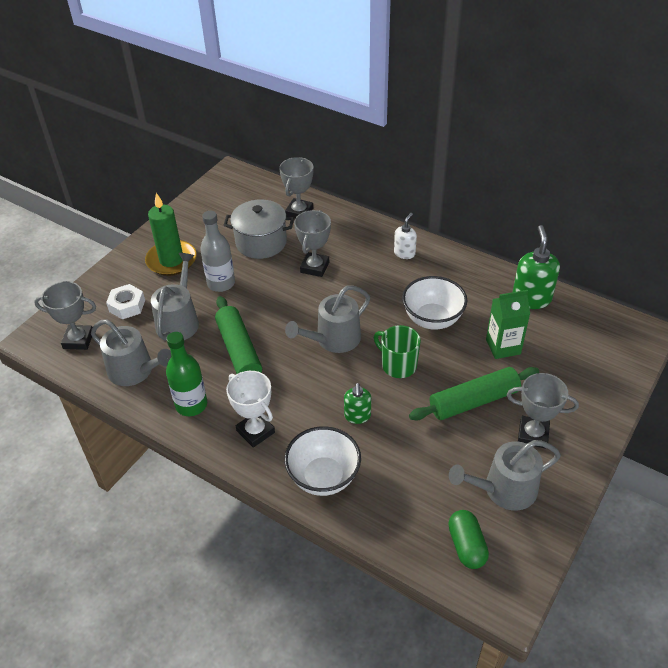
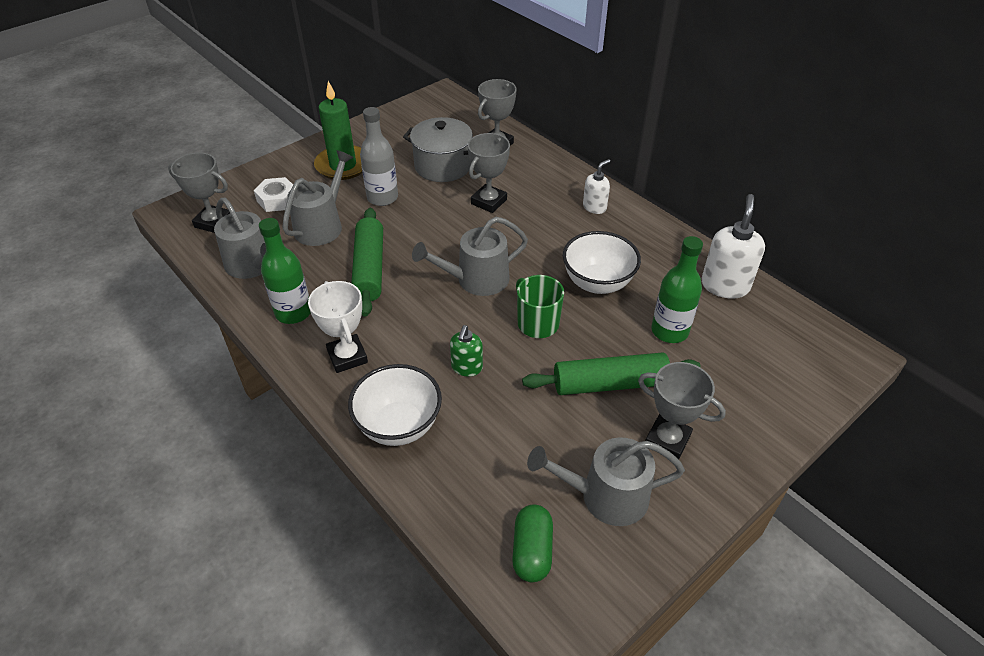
camera: 15 degrees right, 0 degrees up
(503, 347) = (669, 331): green carton -> green bottle
(531, 298) = (725, 285): green soap dispenser -> white soap dispenser

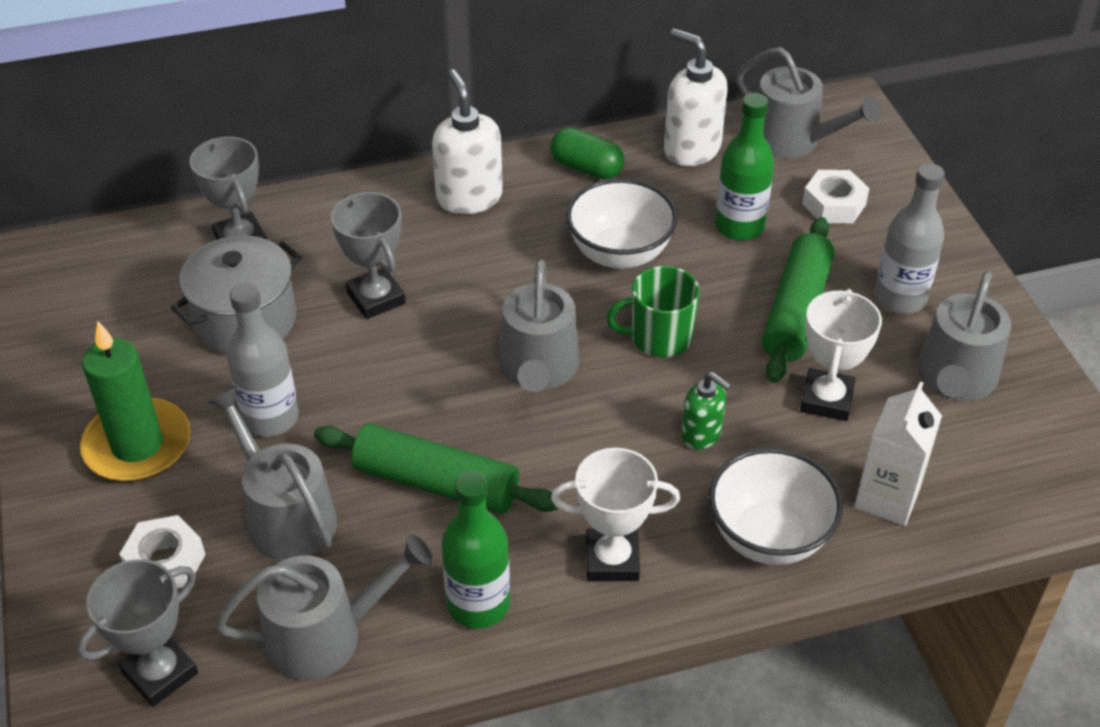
camera: 65 degrees left, 0 degrees up
(464, 482) = (887, 498): none -> white carton
(532, 551) = (1004, 468): green capsule -> green capsule (586, 168)
(536, 423) = (826, 399): none -> white trophy
(594, 207) = (469, 197): white soap dispenser -> white soap dispenser, size x1.69
(667, 440) = (900, 298): grey trophy -> grey bottle
(736, 375) = (834, 204): none -> white nut
(784, 334) = (793, 140): none -> grey watering can

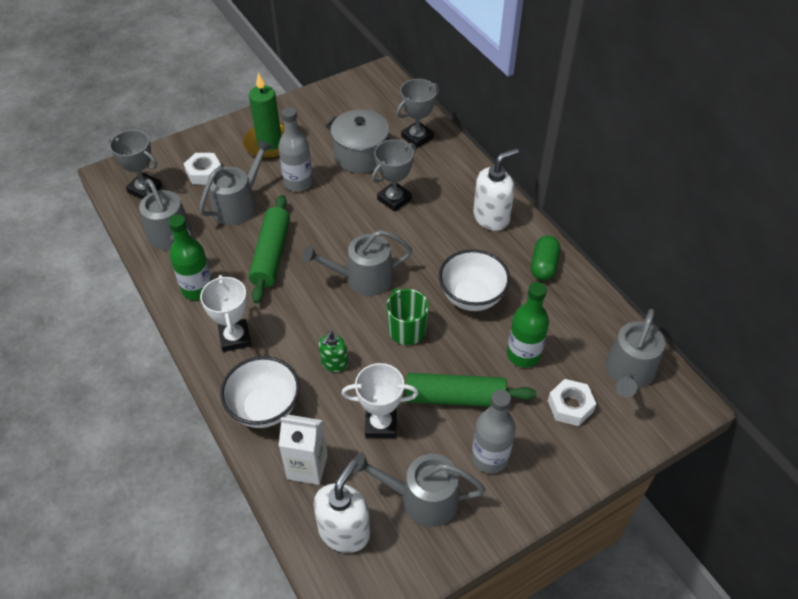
camera: 75 degrees right, 5 degrees up
(691, 149) = (589, 316): white soap dispenser -> white soap dispenser (344, 531)

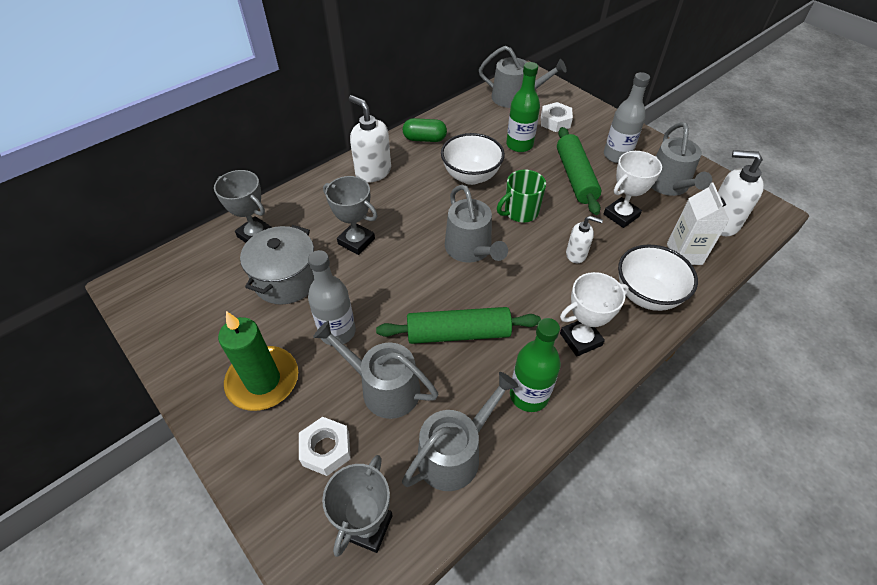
camera: 100 degrees left, 0 degrees up
(334, 363) = (576, 254): green soap dispenser -> white soap dispenser
(381, 424) = (621, 215): white trophy -> white trophy turned 60 degrees clockwise

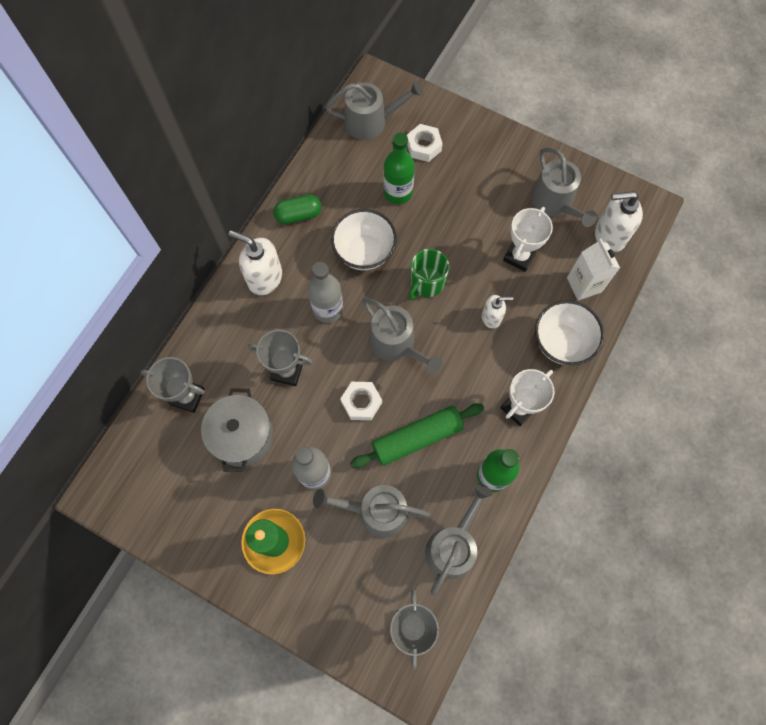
camera: 20 degrees left, 20 degrees up
(326, 449) = (354, 579): white nut -> white nut (361, 402)
(575, 177) = (465, 220): green rolling pin -> none
(617, 155) = (497, 177): grey bottle -> grey bottle (328, 309)

